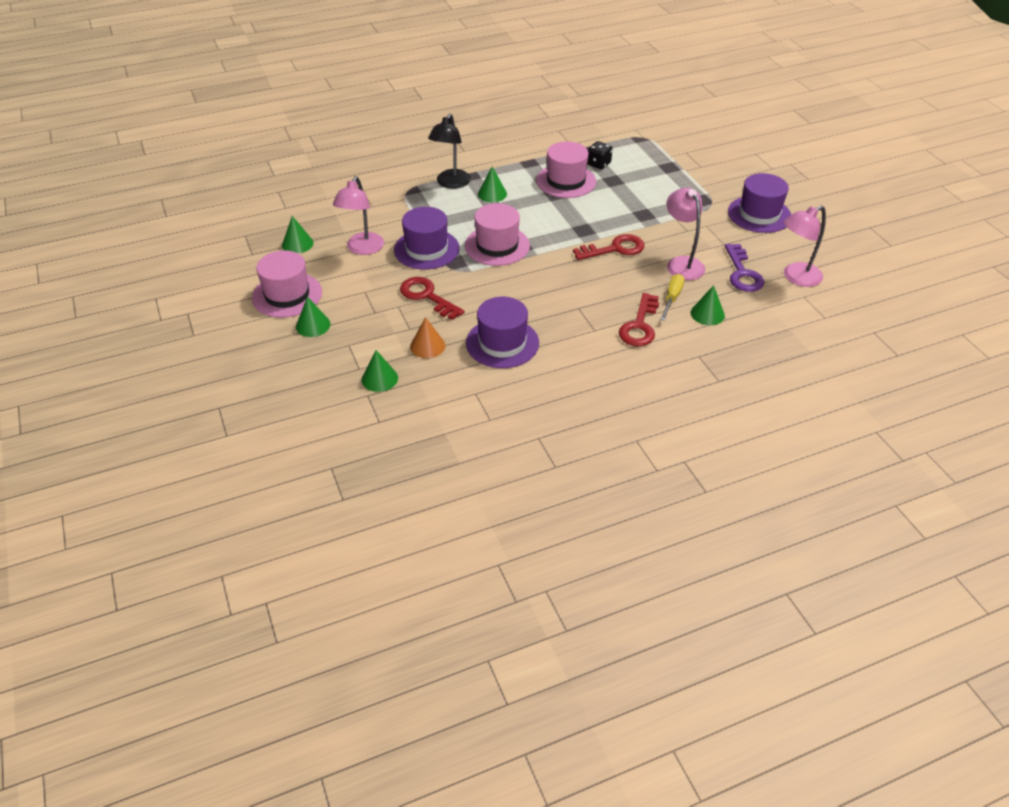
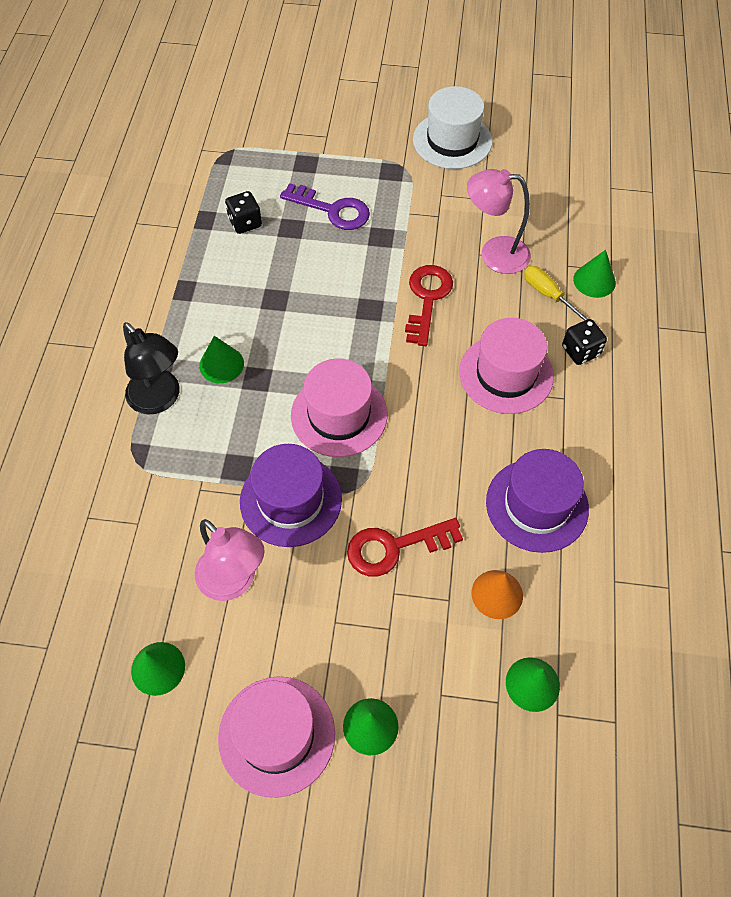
camera: 60 degrees left, 15 degrees up
(566, 181) = (255, 273): pink hat -> pink hat (506, 374)
(639, 325) = (580, 351): red key -> black dice
(742, 273) = (544, 213): purple key -> purple key (332, 210)
(759, 214) = (452, 140): purple hat -> white hat
(796, 277) = (577, 175): pink lamp -> none

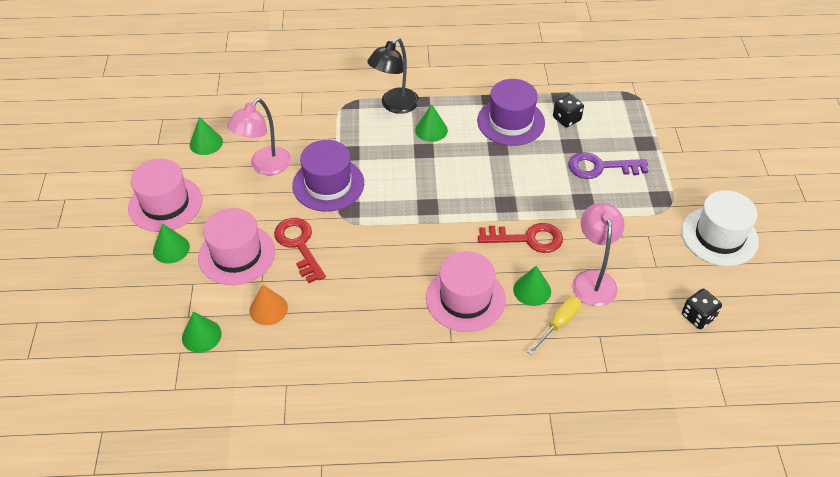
camera: 80 degrees right, 10 degrees down
(332, 210) = (600, 167): purple key -> purple key turned 75 degrees clockwise
(339, 415) = (402, 199): pink hat -> pink hat (236, 254)
(537, 505) = (345, 328): purple hat -> purple hat (511, 122)
(580, 351) = (503, 351): black dice -> black dice (698, 316)
(594, 281) = (588, 358): green cone -> green cone (532, 290)

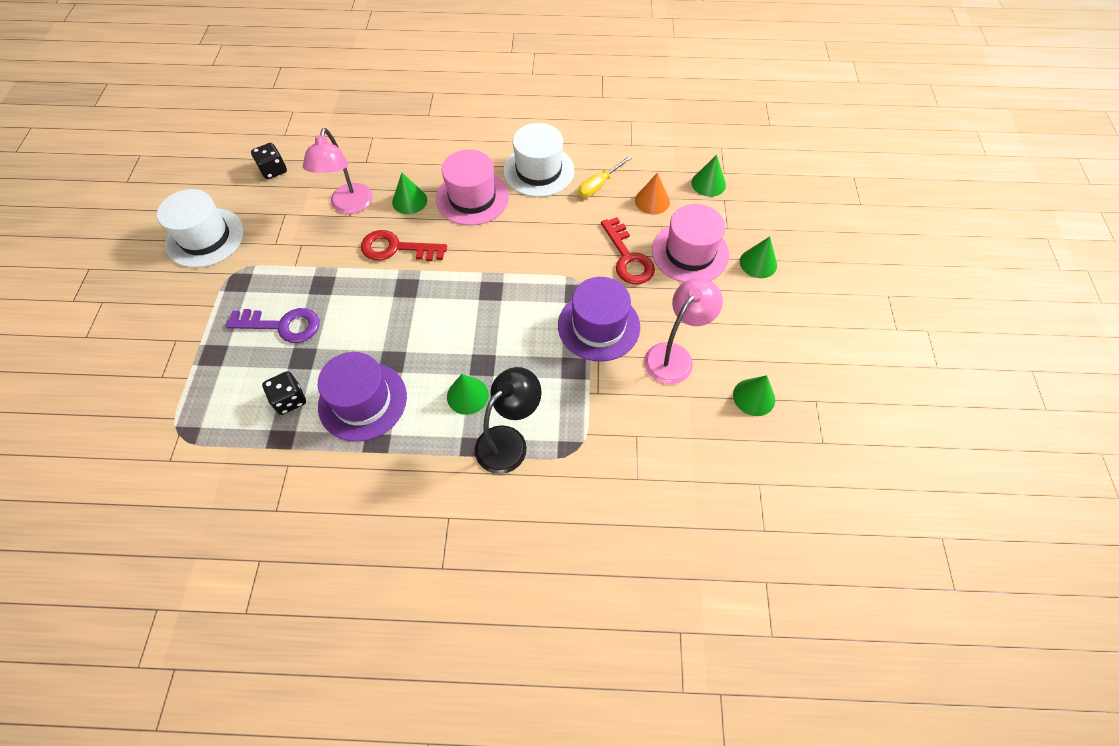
camera: 175 degrees left, 10 degrees up
(165, 204) = (779, 314): pink hat -> none
(396, 338) = (538, 171): none -> white hat
(559, 324) = (396, 172): yellow screwdriver -> yellow screwdriver (599, 185)

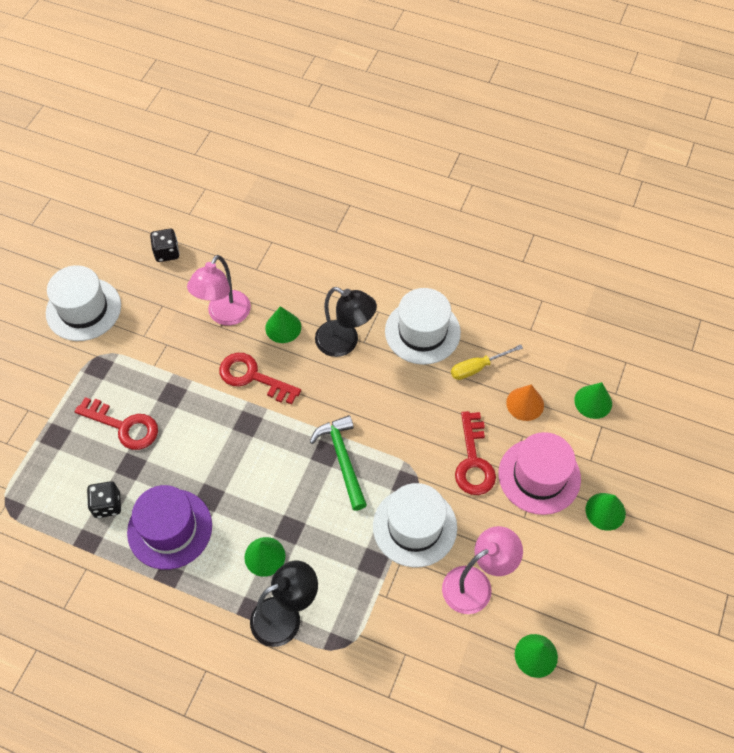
camera: 20 degrees right, 0 degrees up
(282, 325) = (124, 426): purple key -> red key
(472, 198) = (345, 343): pink hat -> black lamp
(508, 291) = (342, 459): none -> green hammer
(598, 326) = (414, 526): purple hat -> white hat

